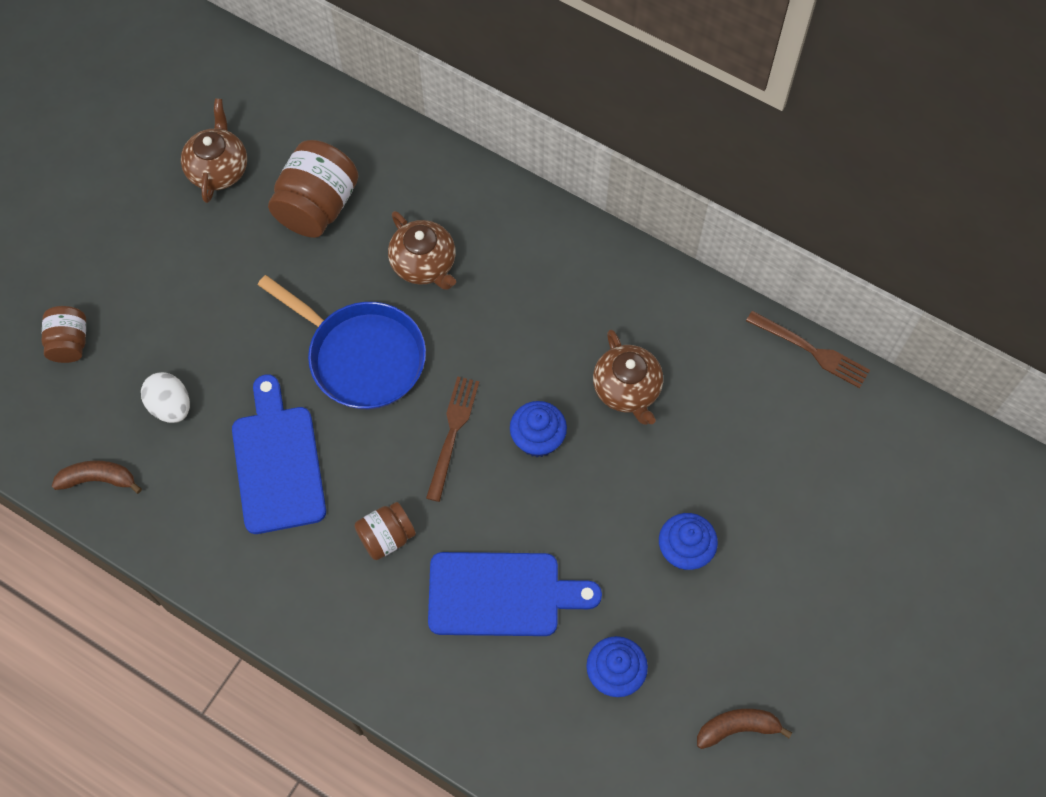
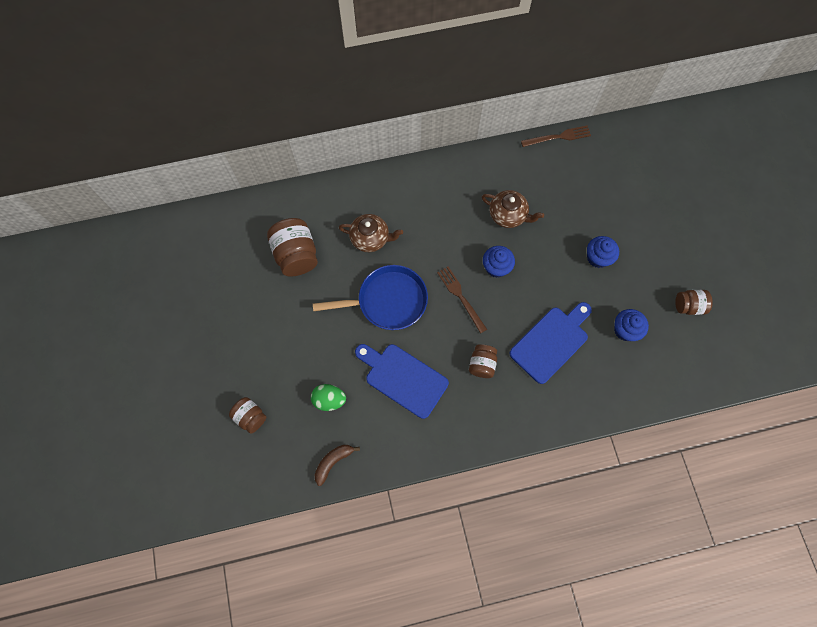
camera: 45 degrees left, 5 degrees up
(171, 406) = (329, 400): white egg -> green egg
(218, 169) = (232, 279): brown teapot -> none
(737, 728) = (688, 306): brown banana -> brown jar

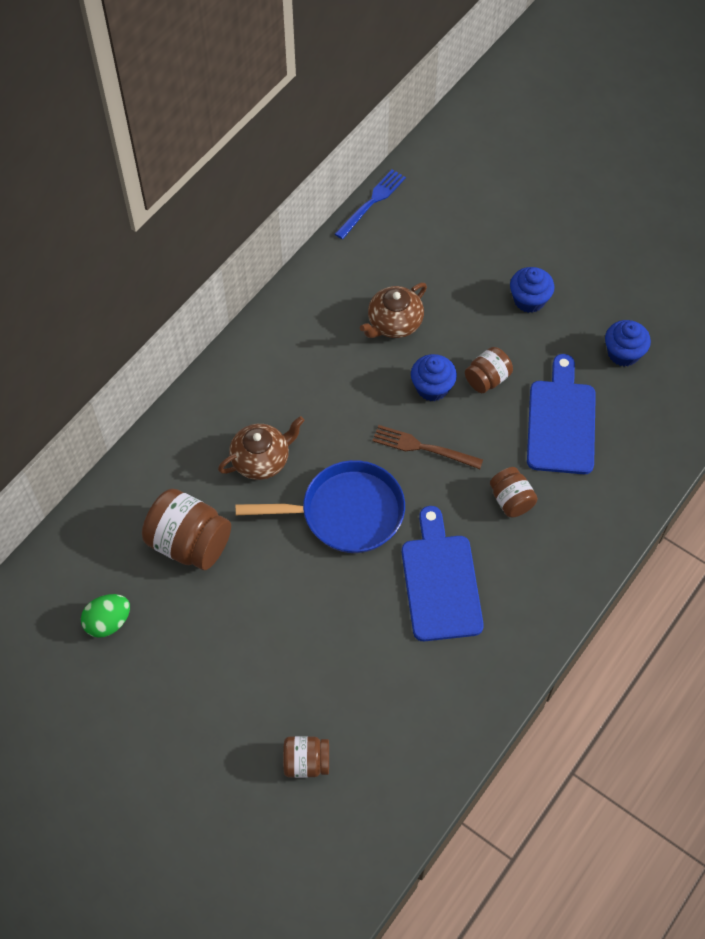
camera: 40 degrees left, 10 degrees down
(329, 400) = (380, 670): green egg -> green egg (108, 622)
(333, 462) = (447, 731): brown banana -> none
(388, 301) = (346, 512): blue pan -> blue pan turned 45 degrees clockwise
(403, 378) = (440, 581): blue cutting board -> blue cutting board turned 90 degrees clockwise
(508, 215) = (394, 323): brown teapot -> brown teapot turned 150 degrees clockwise
(558, 137) = (372, 202): brown fork -> blue fork
(688, 306) = (662, 283): brown jar -> brown jar (487, 379)

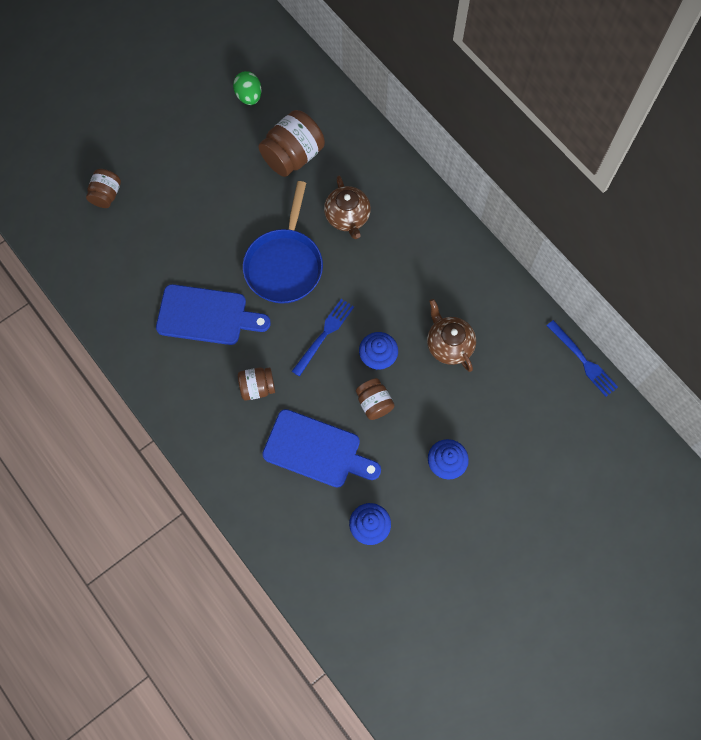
camera: 105 degrees right, 10 degrees up
(423, 447) = (324, 335): brown fork -> blue fork

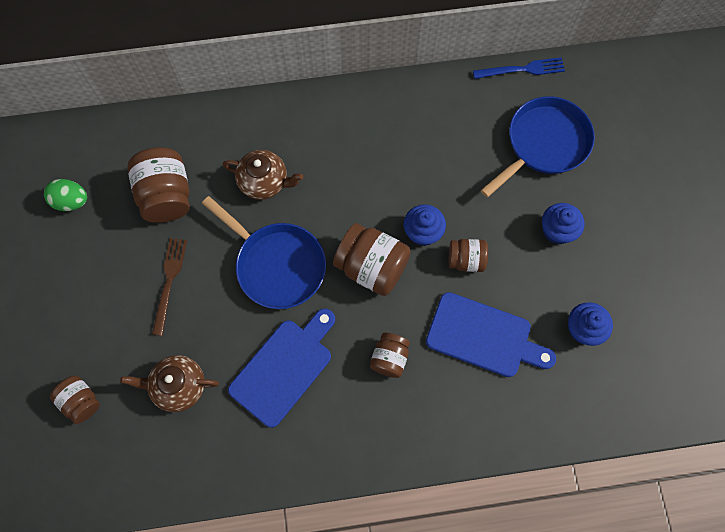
camera: 60 degrees left, 0 degrees up
(227, 198) = (169, 281): none -> brown fork
(317, 450) = (484, 336): blue cutting board -> blue cutting board turned 60 degrees clockwise
(324, 335) = (372, 267): blue fork -> brown jar
(449, 344) = (446, 166): brown teapot -> brown teapot (178, 386)
(521, 414) = (544, 144): none -> blue pan

